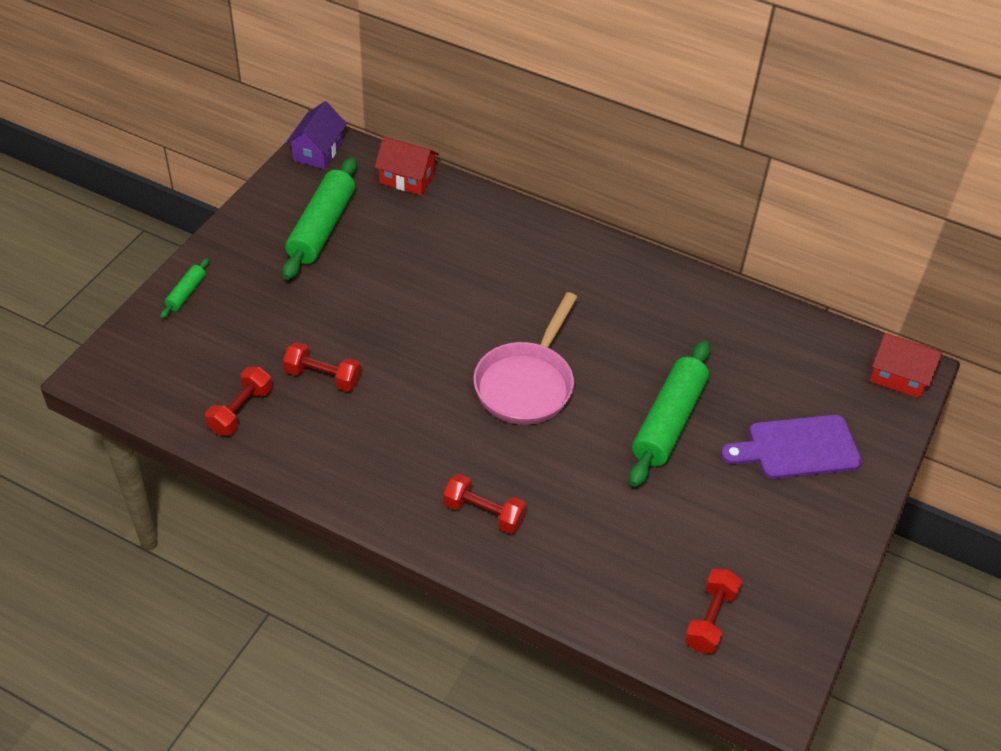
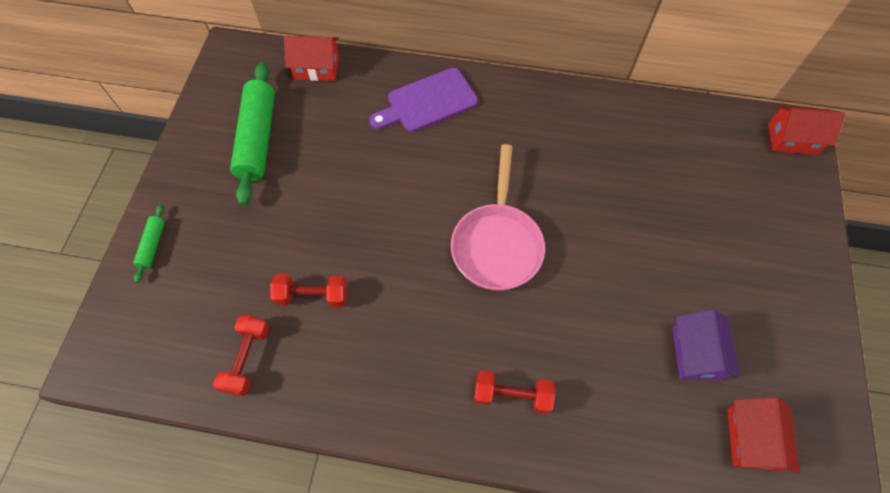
camera: 15 degrees left, 15 degrees up
(318, 151) = (228, 62): purple house -> purple house (695, 353)
(669, 422) = (631, 243): green rolling pin -> none
(710, 619) = (751, 439): red dumbbell -> red house
(797, 448) = (745, 234): purple cutting board -> purple cutting board (427, 102)

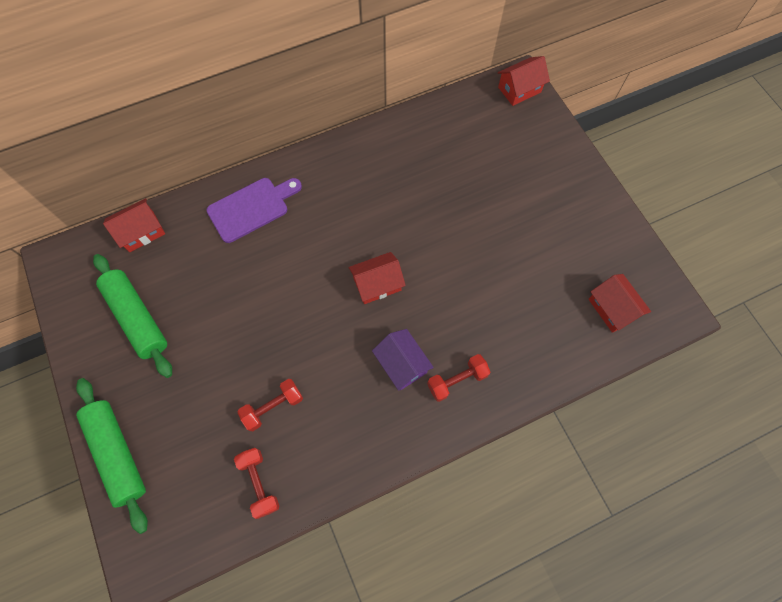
camera: 35 degrees left, 5 degrees up
(153, 245) = (117, 454): green rolling pin -> green rolling pin, size x2.14
(427, 102) = (252, 208): purple cutting board -> purple cutting board turned 150 degrees counterclockwise
(497, 244) = (377, 284): pink pan -> red house
(695, 353) = (549, 276): purple house -> purple house (402, 364)

